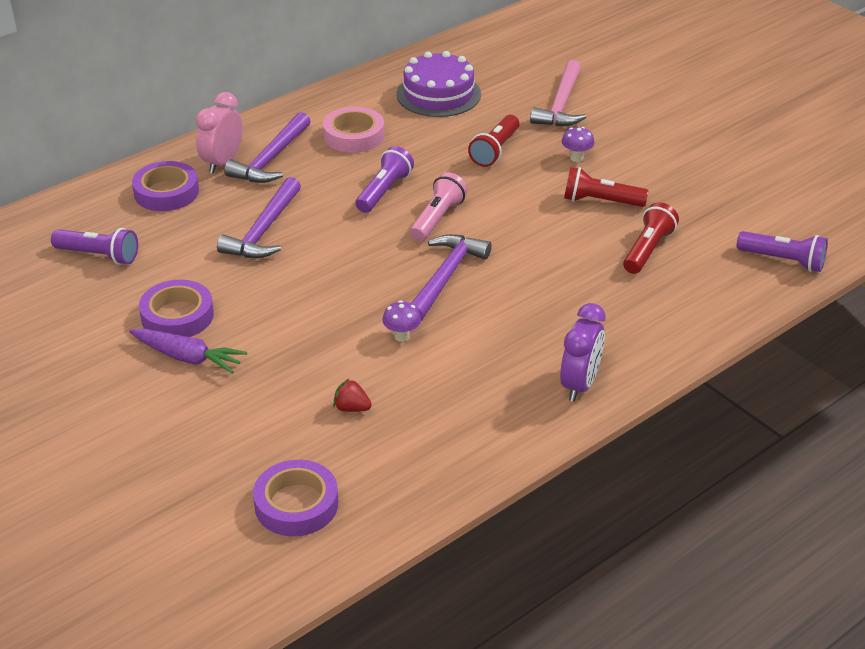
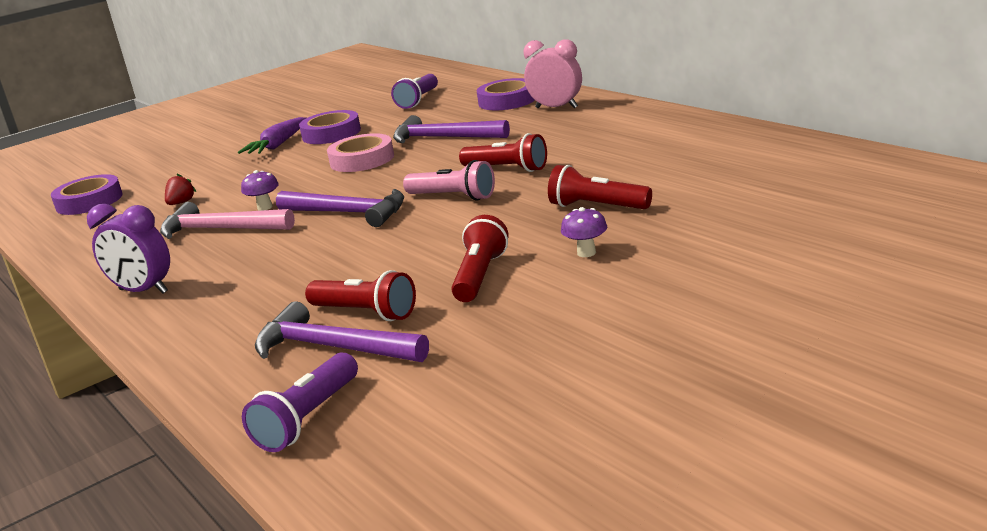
camera: 95 degrees right, 15 degrees down
(271, 159) = (564, 121): purple hammer -> purple hammer (333, 347)
(354, 135) = (616, 142): pink tape -> pink tape (362, 160)
(384, 191) = (507, 169): purple flashlight -> red flashlight
(438, 94) = (725, 164): purple cake -> none
(561, 105) = (727, 231): pink hammer -> pink hammer (221, 229)

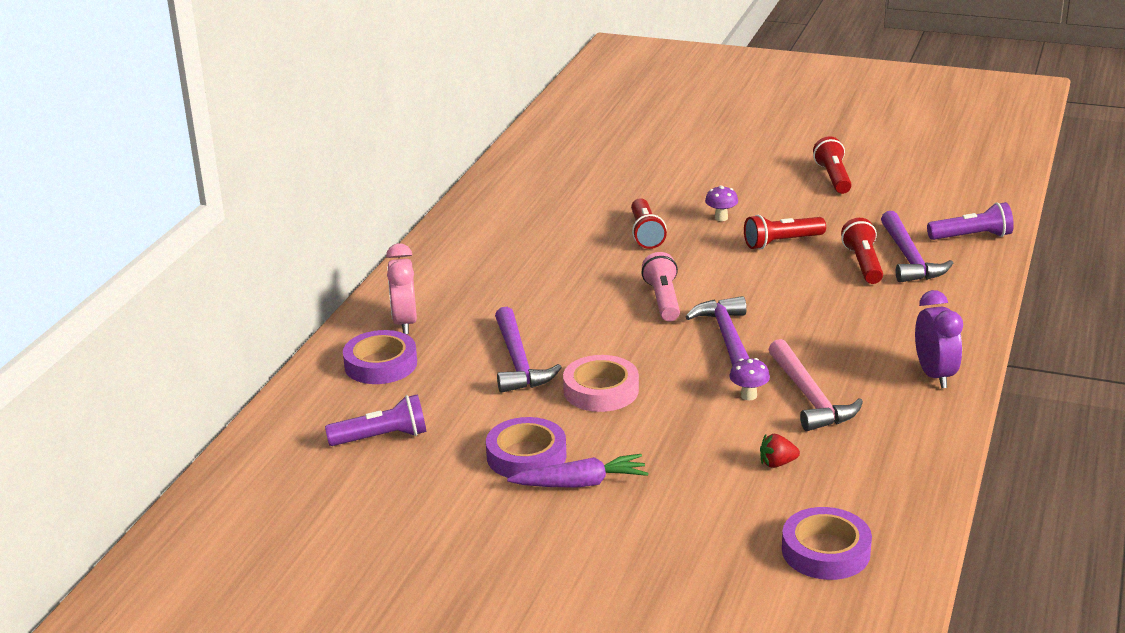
camera: 125 degrees left, 5 degrees up
(507, 169) = (588, 295): red flashlight -> red flashlight (833, 177)

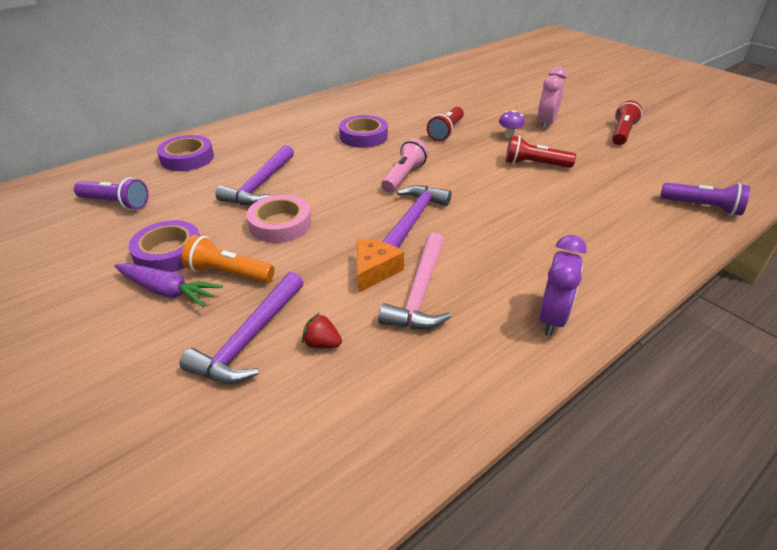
camera: 30 degrees right, 10 degrees up
(405, 323) = (236, 139): pink clock -> pink clock (546, 123)
(616, 449) = (228, 273): none -> orange flashlight
(748, 396) = (374, 271): purple mushroom -> orange cheese
(825, 551) = (248, 466): purple tape -> purple tape (363, 136)
(863, 264) = (583, 199): red flashlight -> none
(909, 258) = (627, 207): purple hammer -> purple hammer (249, 338)

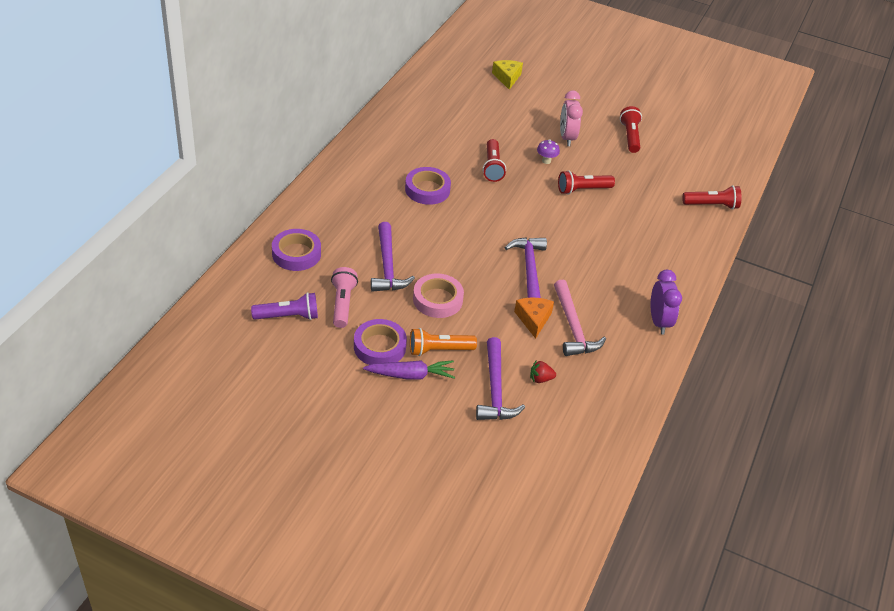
camera: 30 degrees left, 5 degrees up
(404, 176) = (493, 228): pink flashlight -> pink flashlight (342, 304)
(514, 78) = (507, 78): none -> yellow cheese
(702, 207) = (712, 205): purple flashlight -> red flashlight

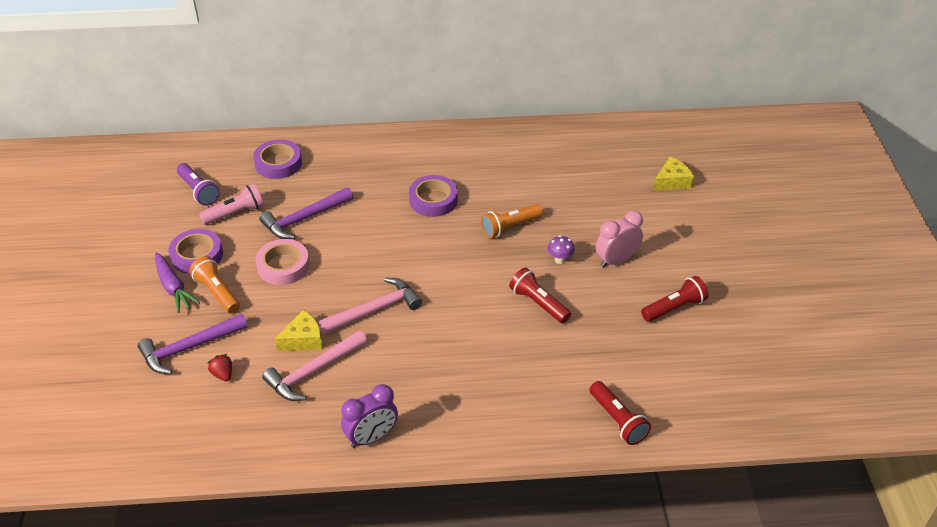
camera: 65 degrees right, 0 degrees up
(492, 167) = (510, 227): red flashlight -> orange flashlight
(529, 269) = (375, 310): purple hammer -> pink hammer
(533, 319) = (303, 339): orange cheese -> yellow cheese

